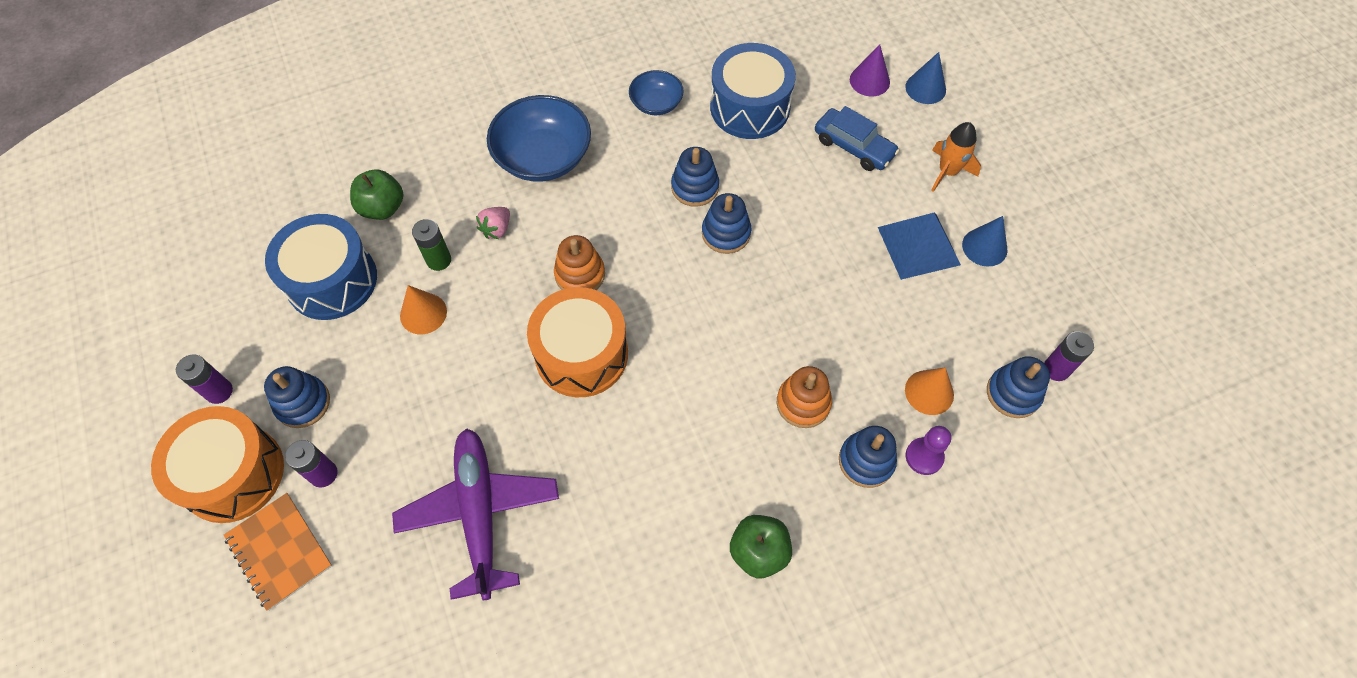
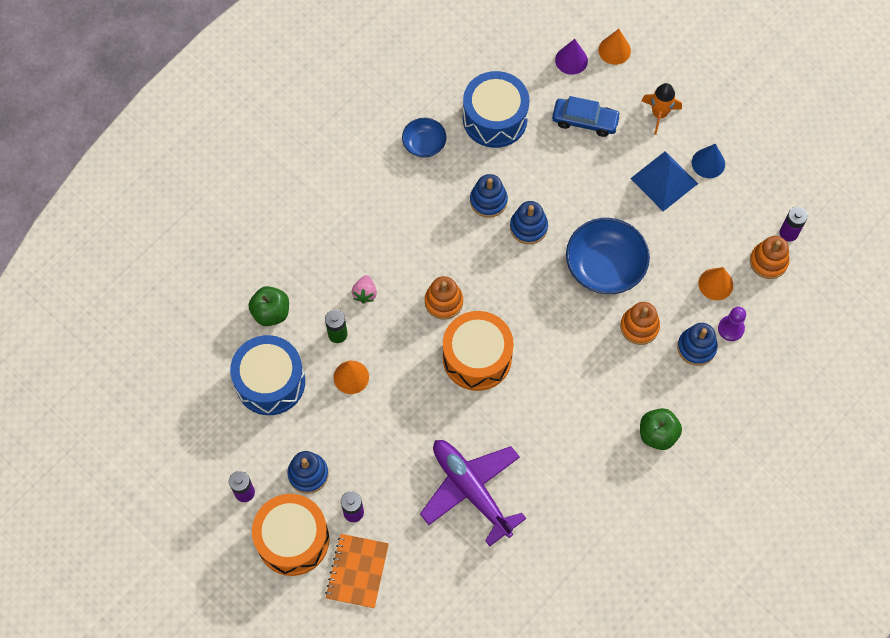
camera: 25 degrees left, 5 degrees up
(279, 551) = (357, 571): orange notebook -> orange notebook turned 75 degrees clockwise
(543, 157) = (365, 223): blue bowl -> blue bowl (605, 266)
(925, 88) = (614, 50): blue cone -> orange cone
(1013, 393) = (768, 262): blue stacking toy -> orange stacking toy

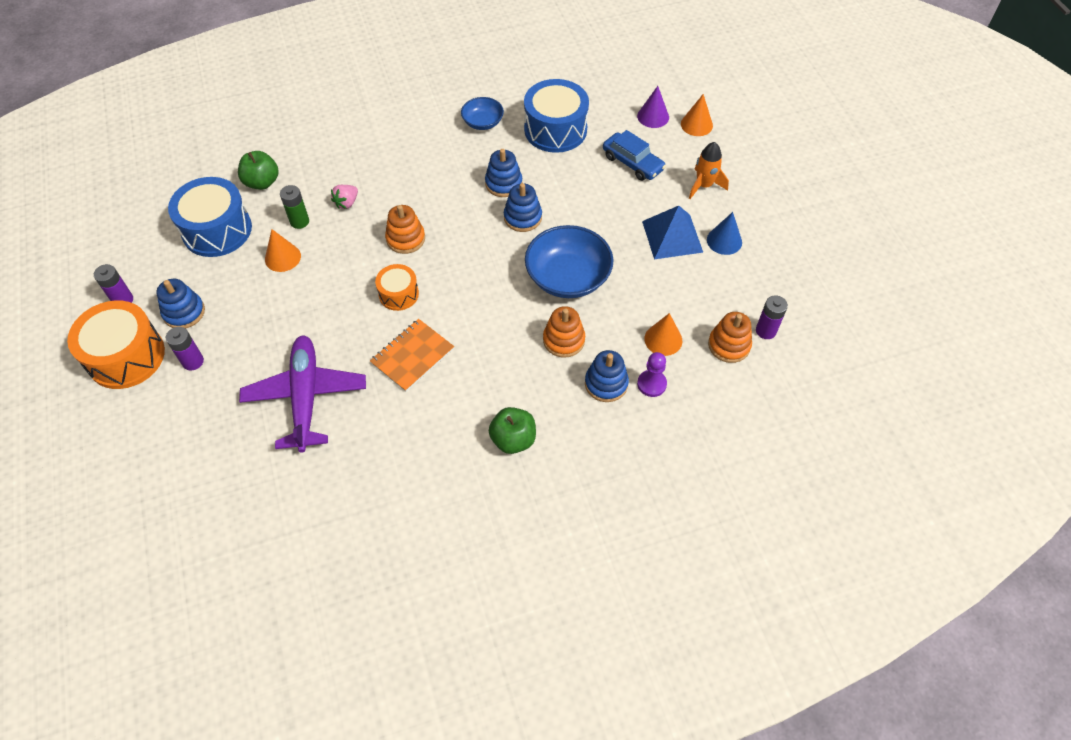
camera: 30 degrees right, 10 degrees down
(357, 571) = (153, 411): orange notebook -> orange notebook (412, 356)
(477, 358) = (398, 294): orange drum -> orange drum, size x0.56

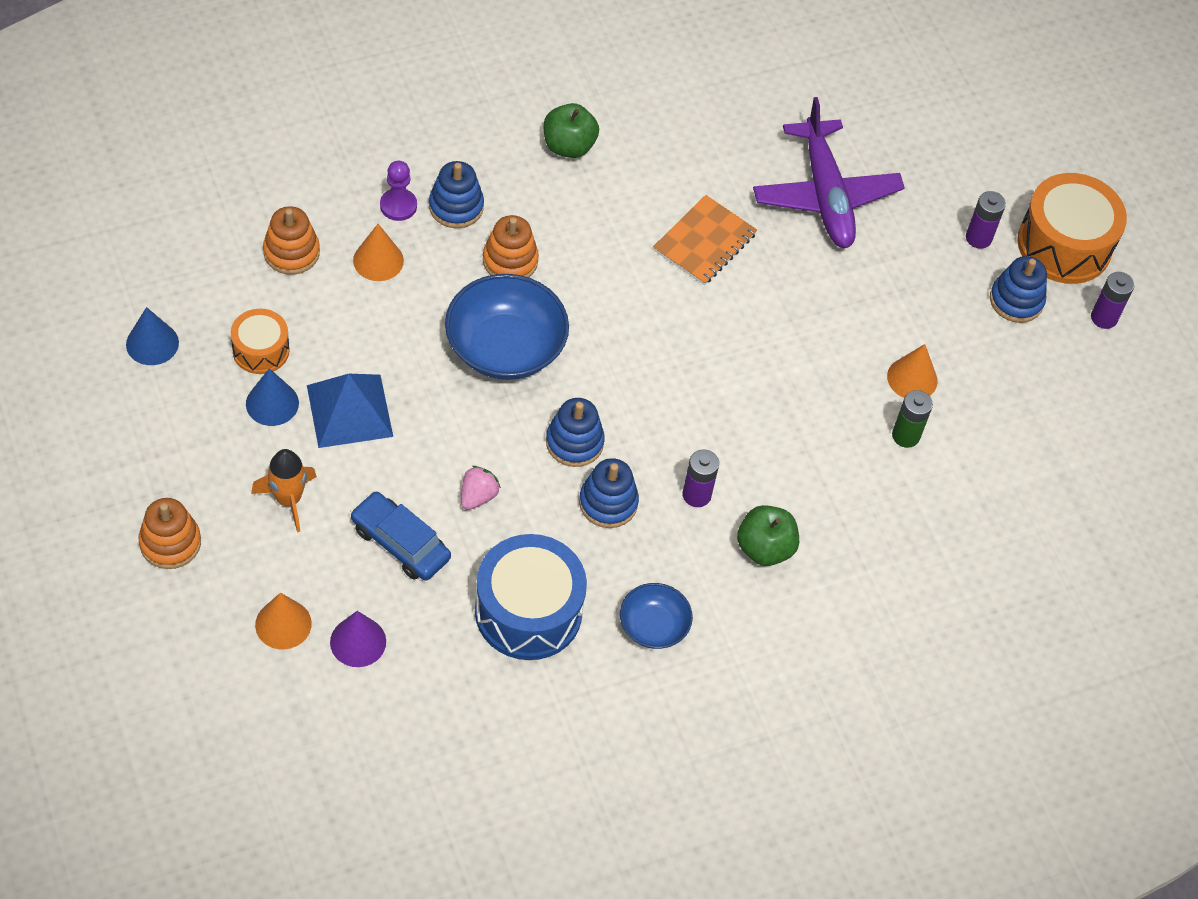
camera: 170 degrees right, 0 degrees up
(217, 230) = (1020, 422): blue drum -> none
(262, 182) = (984, 504): green apple -> green apple (764, 548)
(346, 203) = (844, 467): pink strawberry -> pink strawberry (478, 496)
(398, 294) = (738, 324): orange drum -> orange drum (261, 350)
(405, 239) = (744, 407): orange stacking toy -> orange stacking toy (170, 543)
(766, 331) = (238, 271): purple battery -> purple battery (696, 495)
(814, 279) = (152, 343): none -> blue cone

